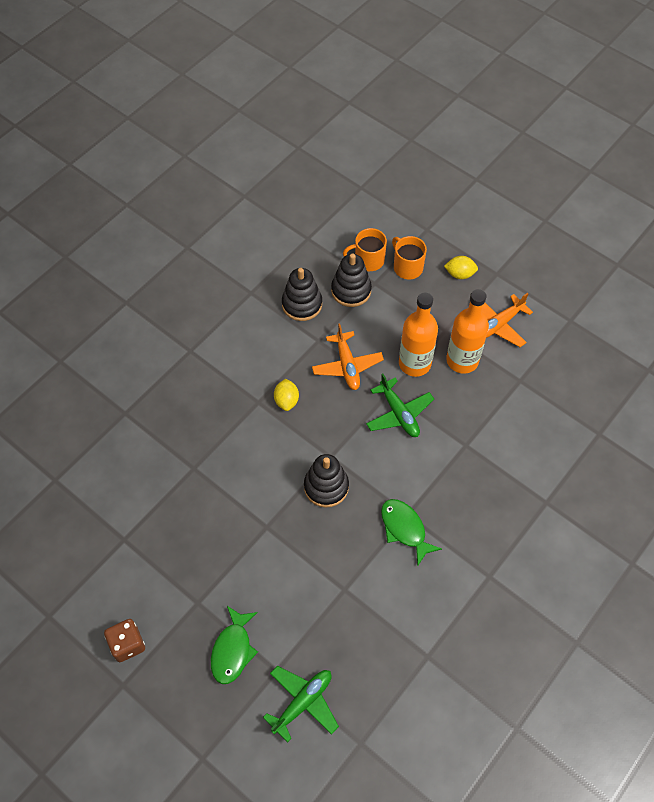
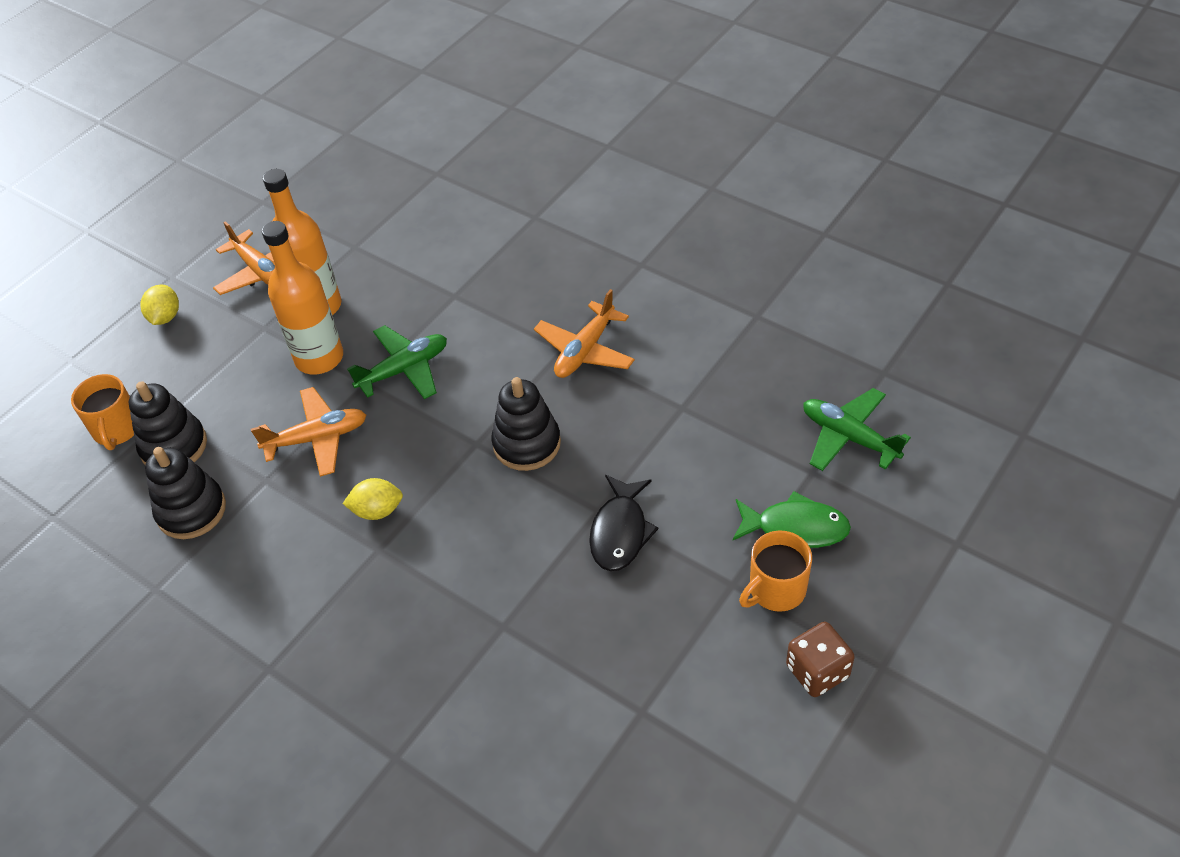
camera: 90 degrees left, 10 degrees down
(248, 539) = (620, 532): none -> black fish
(404, 529) = (585, 350): green fish -> orange plane
(407, 267) = (140, 379): orange mug -> orange mug (776, 589)

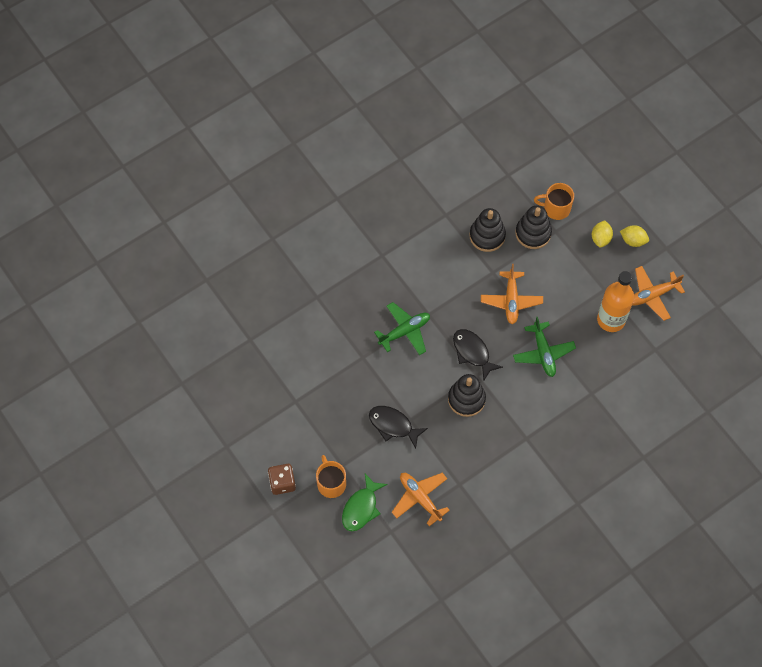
camera: 105 degrees right, 15 degrees up
(319, 358) = (569, 312): orange bottle -> none
(377, 510) = (452, 319): yellow lemon -> yellow lemon (600, 238)
(435, 461) = (472, 352): none -> black fish
(585, 350) = (520, 449): orange plane -> orange plane (420, 498)
(849, 437) = (405, 560): green plane -> green plane (404, 331)

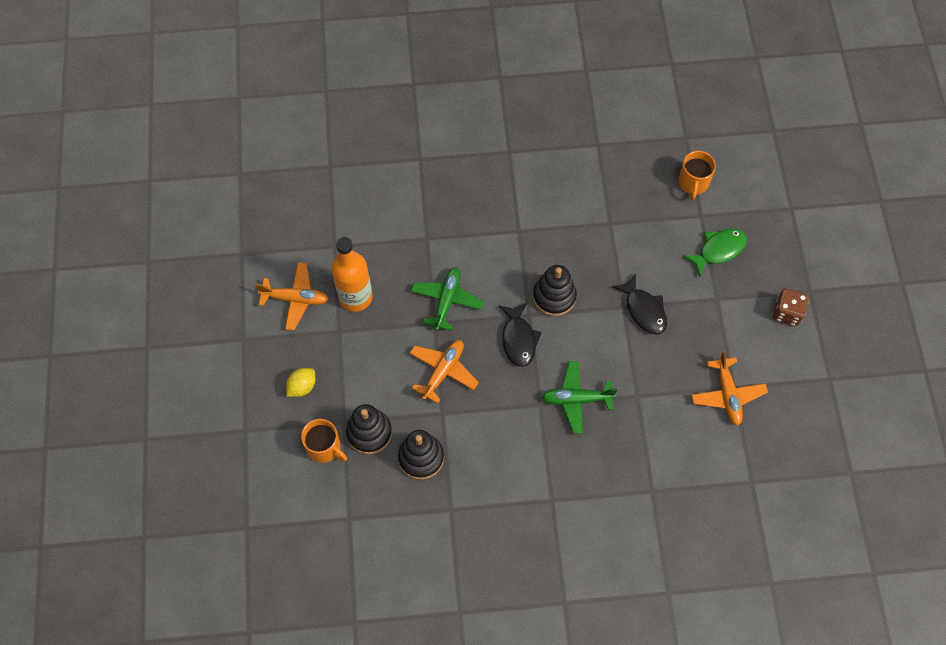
camera: 150 degrees left, 0 degrees up
(331, 483) = (737, 287): orange mug -> orange mug (693, 183)
(420, 498) = (656, 230): orange plane -> orange plane (727, 395)
(633, 240) = (270, 366): yellow lemon -> none

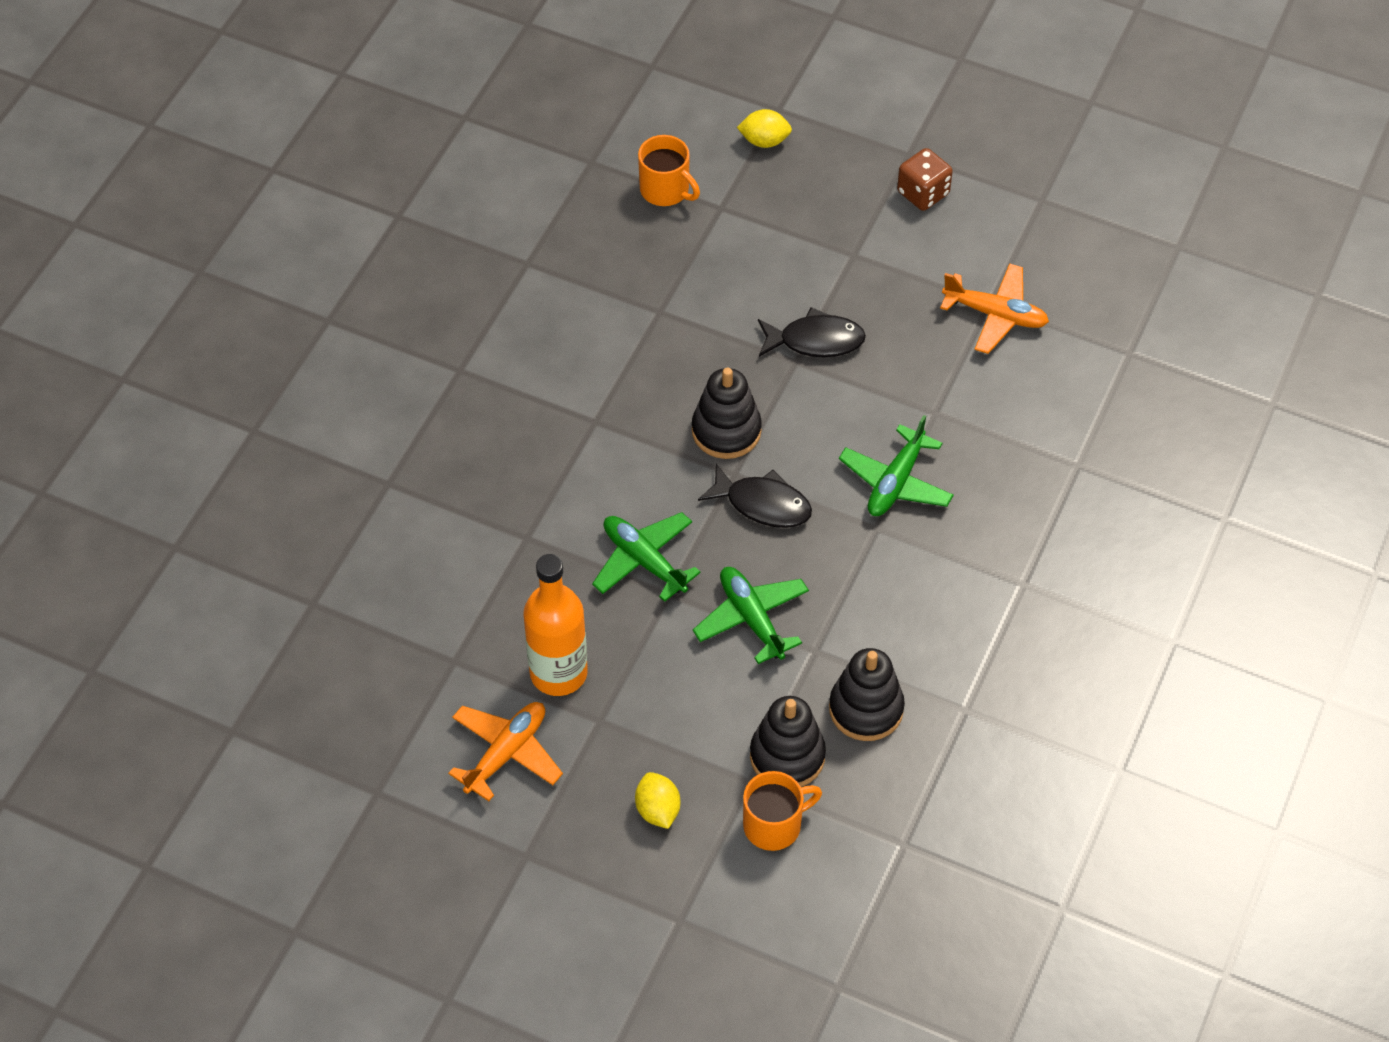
camera: 60 degrees left, 10 degrees down
(443, 371) = (751, 619): orange plane -> green plane
(718, 250) = (784, 215): green fish -> none
(763, 213) = (764, 141): none -> yellow lemon

